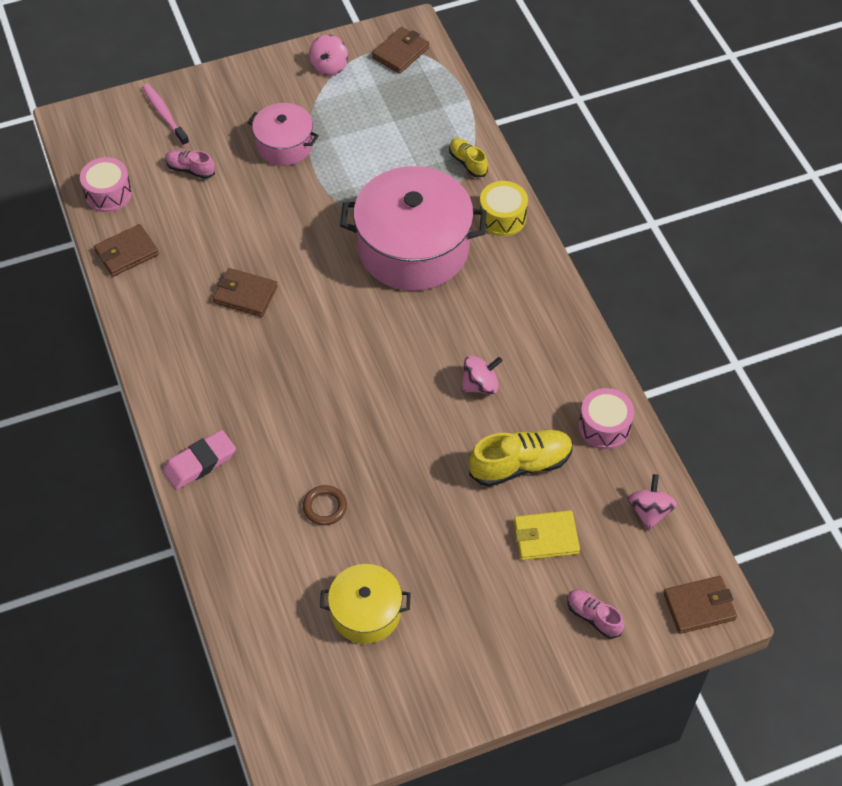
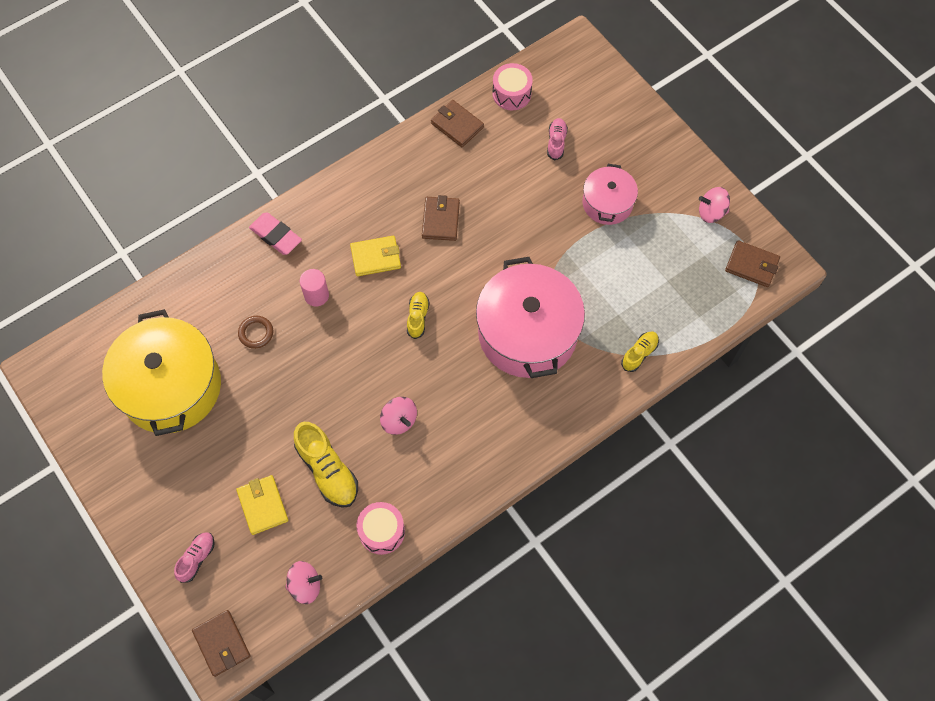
camera: 75 degrees right, 10 degrees up
(164, 115) = (608, 106): pink toothbrush -> none
(269, 366) = (376, 257): none -> yellow wallet
(297, 435) = (316, 295): none -> pink cylinder
(360, 342) = (418, 317): none -> yellow shoe
(366, 612) = (171, 386): yellow pot -> yellow pot, size x1.86
(502, 217) = (585, 397): yellow drum -> none

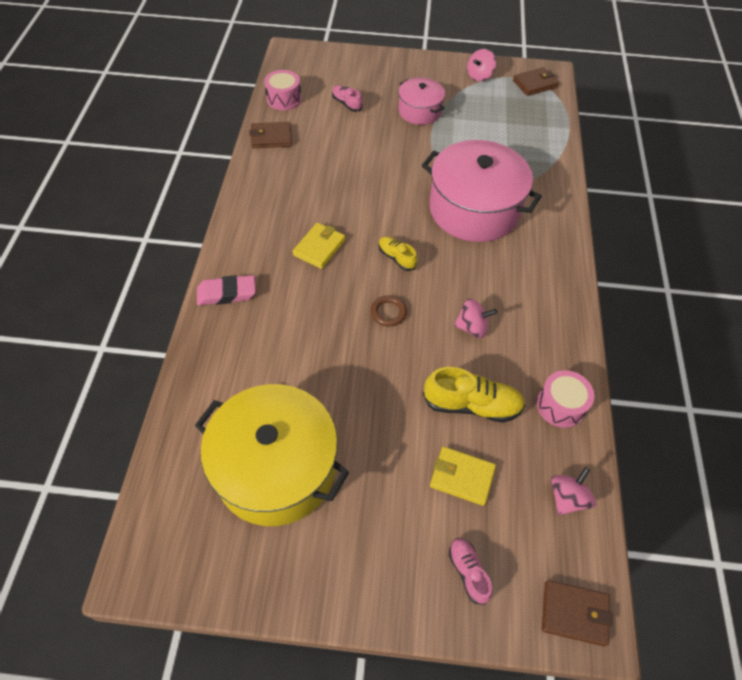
camera: 50 degrees left, 10 degrees down
(256, 333) = (296, 367): brown ring -> brown ring (388, 312)
(316, 295) = (309, 304): pink cylinder -> none
(441, 220) = (333, 193): brown wallet -> none
(639, 354) = (547, 168): yellow shoe -> none

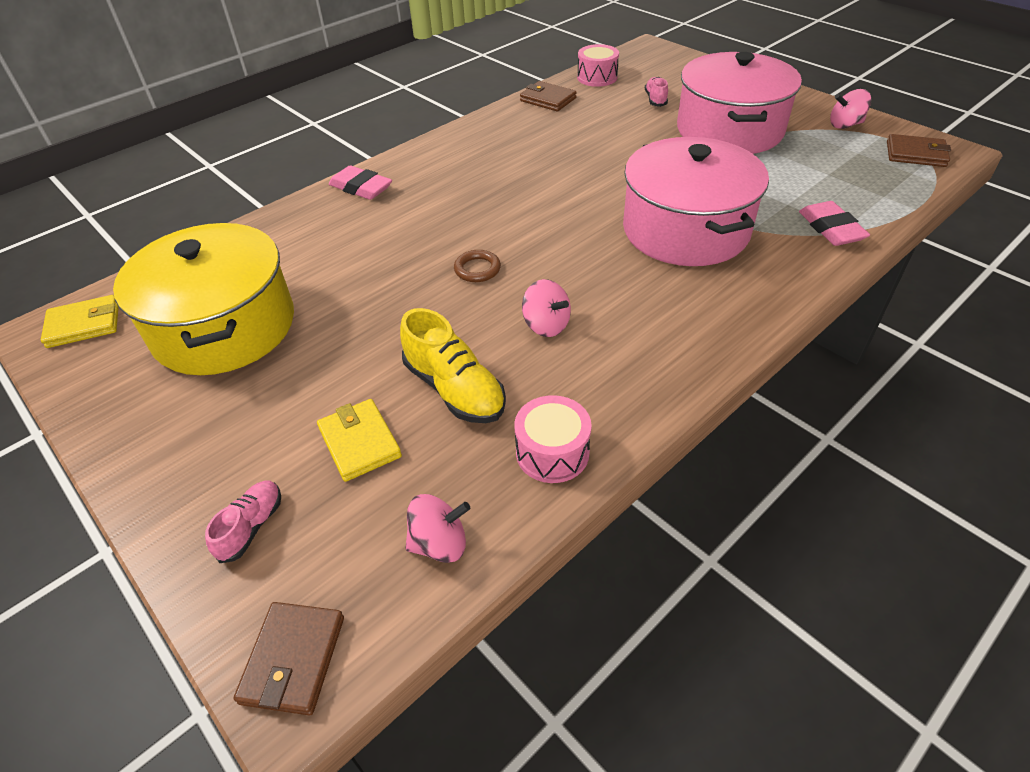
camera: 45 degrees right, 10 degrees down
(319, 247) = (482, 191): yellow wallet -> yellow wallet (84, 325)
(396, 258) = (545, 231): yellow shoe -> none
(419, 111) = (729, 130): pink pot -> pink pot, size x1.86
(544, 166) = (831, 229): none -> pink eraser
(574, 613) = (293, 659): brown wallet -> brown wallet turned 45 degrees clockwise

